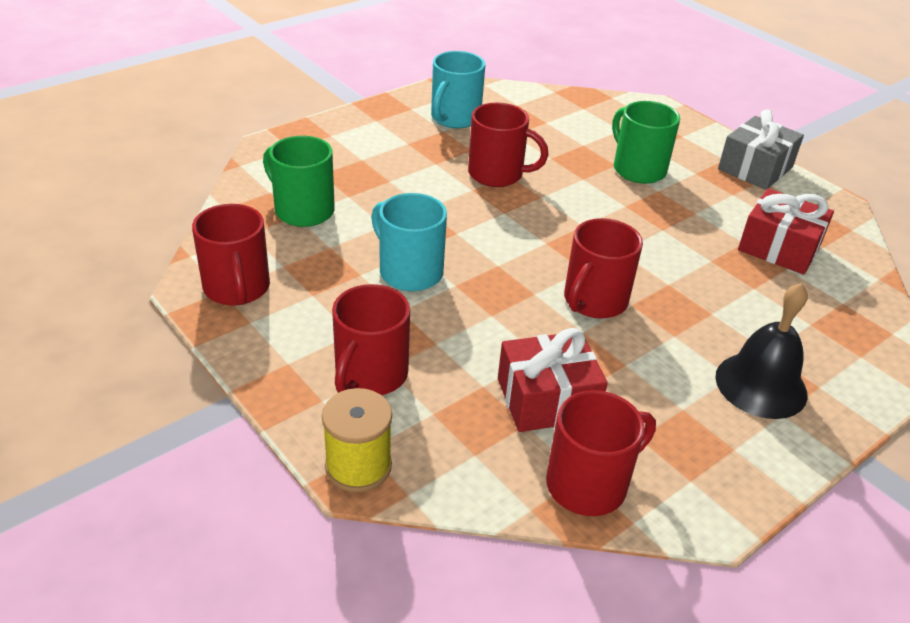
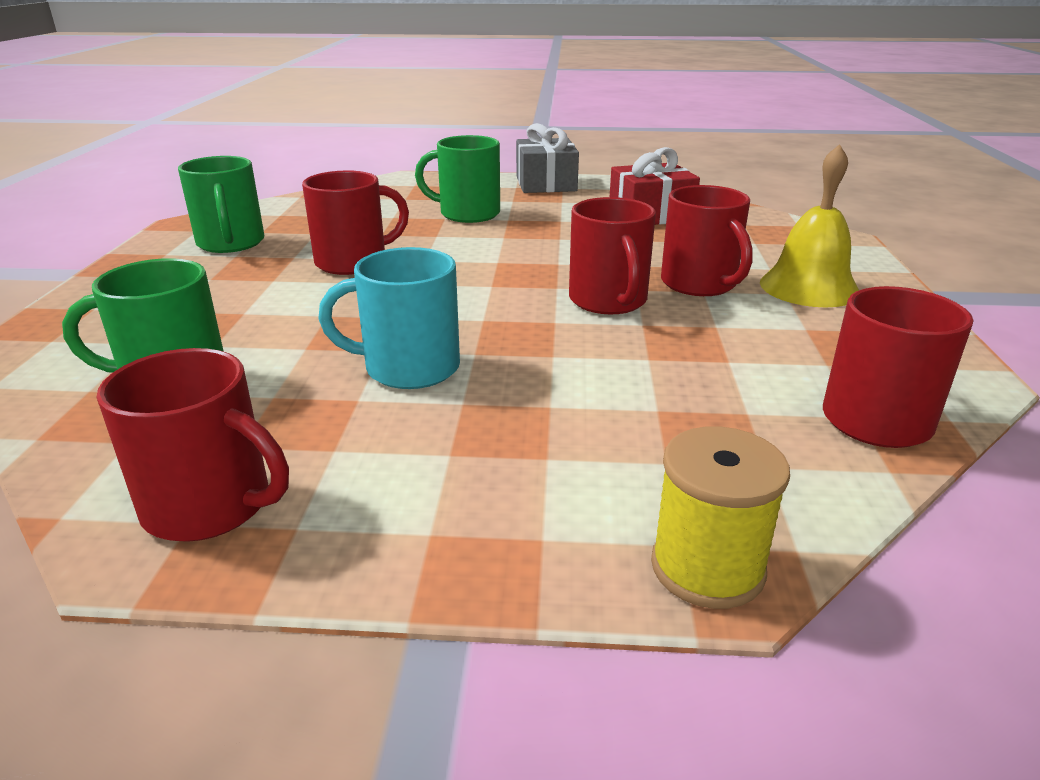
camera: 45 degrees left, 10 degrees down
(370, 375) = (545, 476): red mug -> red mug (700, 284)
(454, 118) = (231, 243): turquoise mug -> green mug
(547, 399) = (721, 384): red gift -> none
(761, 385) = (809, 287): black bell -> yellow bell

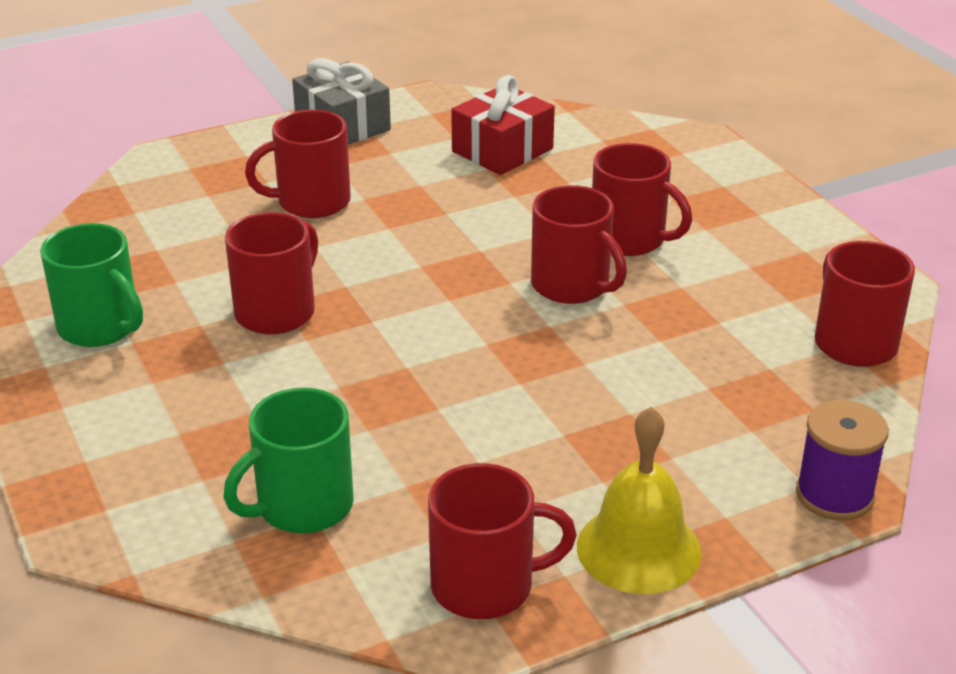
camera: 30 degrees left, 5 degrees up
(409, 368) = (484, 417): turquoise mug -> none
(467, 214) = (311, 202): green mug -> red mug
(707, 567) = (834, 495): yellow spool -> purple spool
(809, 287) = (719, 215): yellow bell -> yellow bell (638, 549)

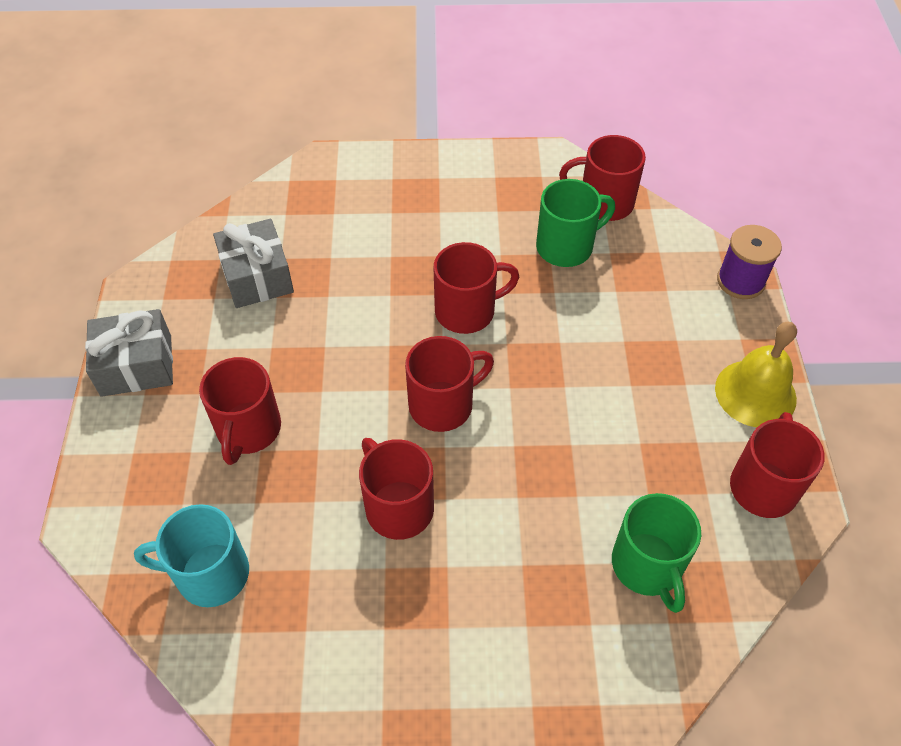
camera: 65 degrees left, 20 degrees up
(101, 327) = (348, 648): green mug -> green mug (566, 246)
(142, 231) = (210, 574): none -> turquoise mug
(502, 150) = (257, 276): red gift -> grey gift
(630, 239) = (428, 256): red mug -> red mug (443, 405)

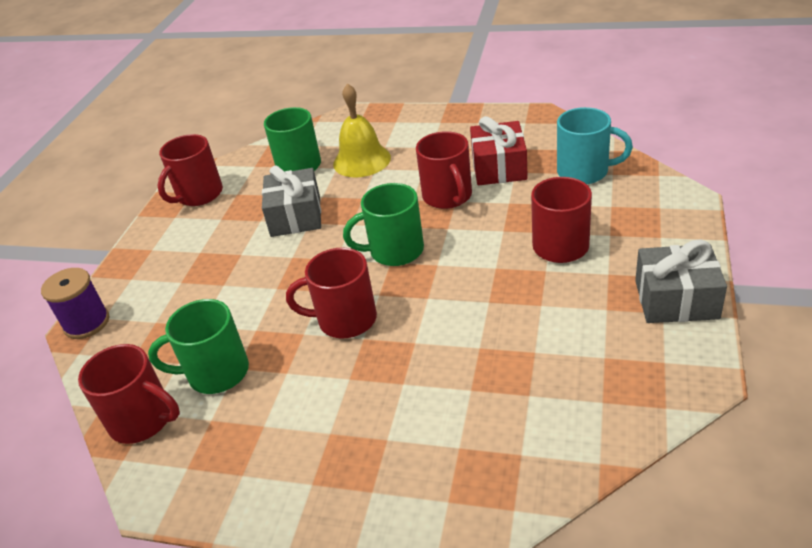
camera: 160 degrees left, 15 degrees down
(257, 276) = (556, 375): grey gift -> grey gift (296, 216)
(334, 578) = (499, 167): none -> red gift
(443, 405) = (394, 251): red mug -> green mug
(755, 393) = (155, 242): yellow bell -> yellow bell (362, 160)

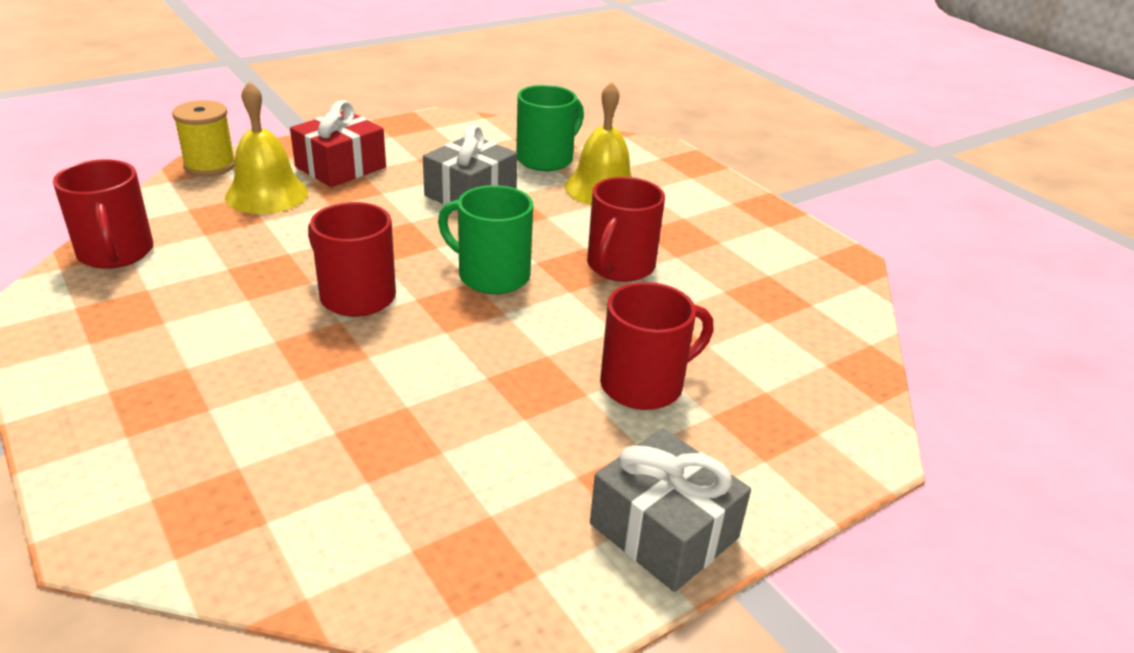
camera: 35 degrees right, 5 degrees down
(87, 323) = (210, 165): purple spool -> yellow spool
(167, 309) = (266, 194): none -> yellow bell
(198, 195) = (435, 132): red mug -> none
(216, 373) = (209, 260): green mug -> none
(499, 167) = (715, 276): red gift -> red gift (340, 167)
(584, 172) = (797, 340): turquoise mug -> none

